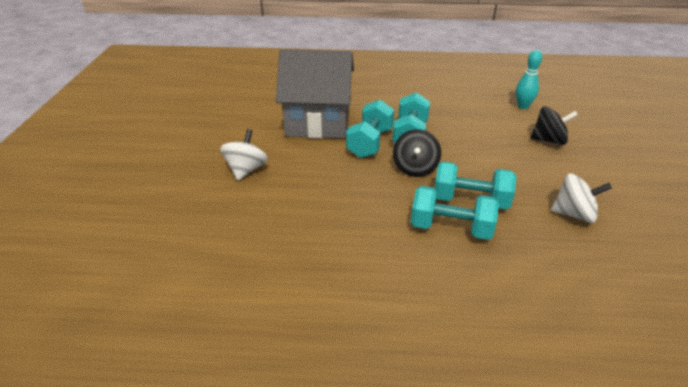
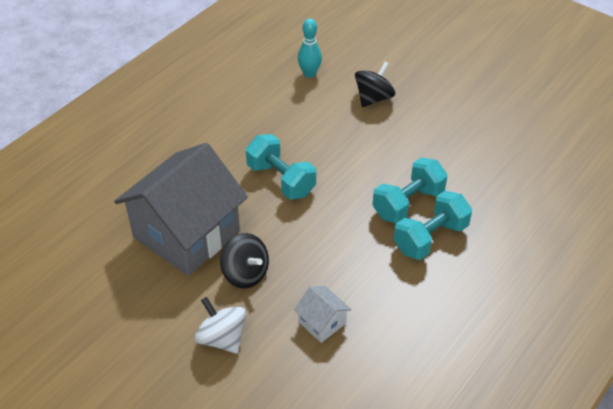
camera: 55 degrees left, 10 degrees up
(301, 207) = (322, 322): none -> white house
(370, 143) = (265, 216): turquoise dumbbell -> none
(415, 168) = (335, 209): black spinning top -> black spinning top (245, 274)
(574, 214) = (471, 156): white spinning top -> none

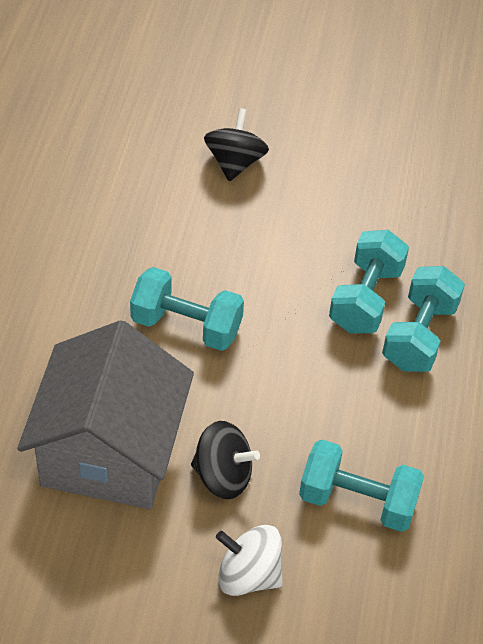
camera: 30 degrees left, 5 degrees up
(309, 74) = (127, 154): turquoise bowling pin -> none
(322, 322) = (357, 501): white house -> turquoise dumbbell

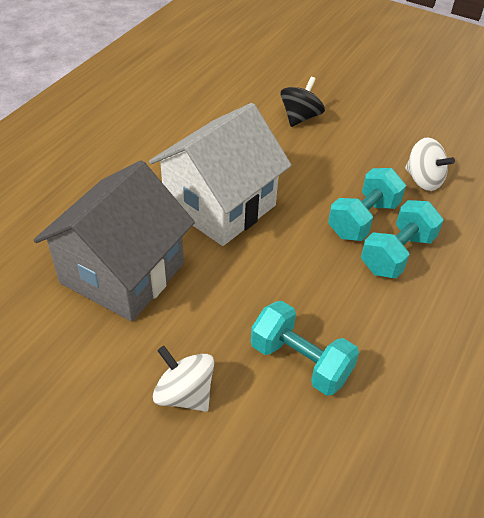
camera: 20 degrees right, 5 degrees down
(186, 325) = (220, 205): turquoise dumbbell -> white house
(223, 475) = (199, 313): black spinning top -> none
(419, 221) = (423, 180): none -> white spinning top

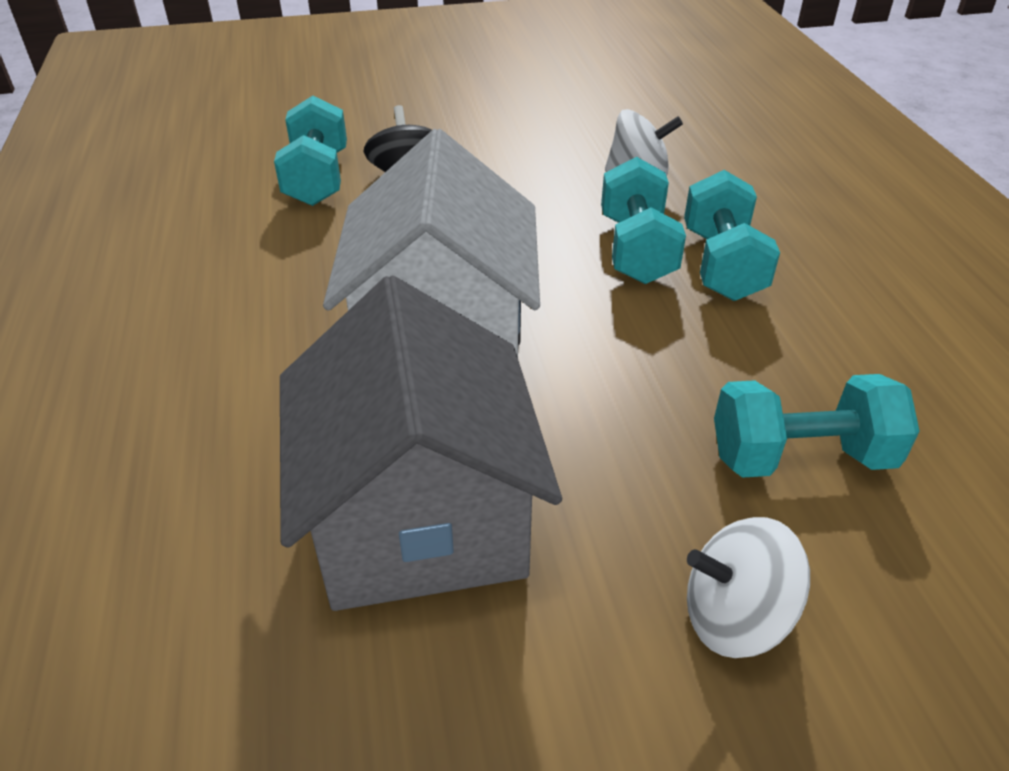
camera: 40 degrees left, 5 degrees down
(259, 96) = (317, 179): none -> turquoise dumbbell

